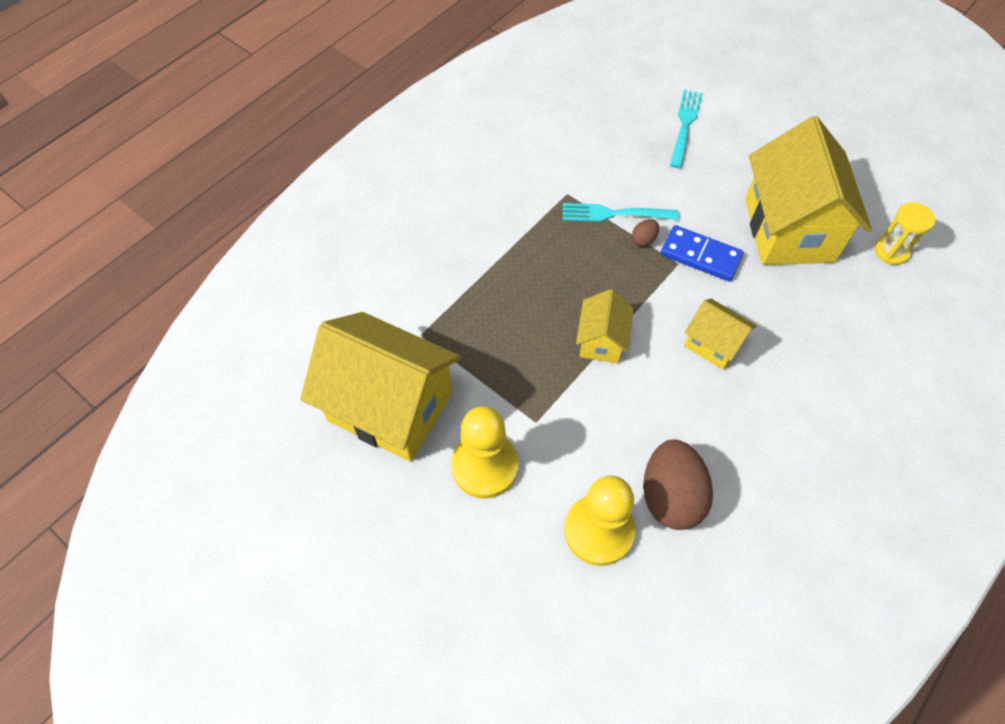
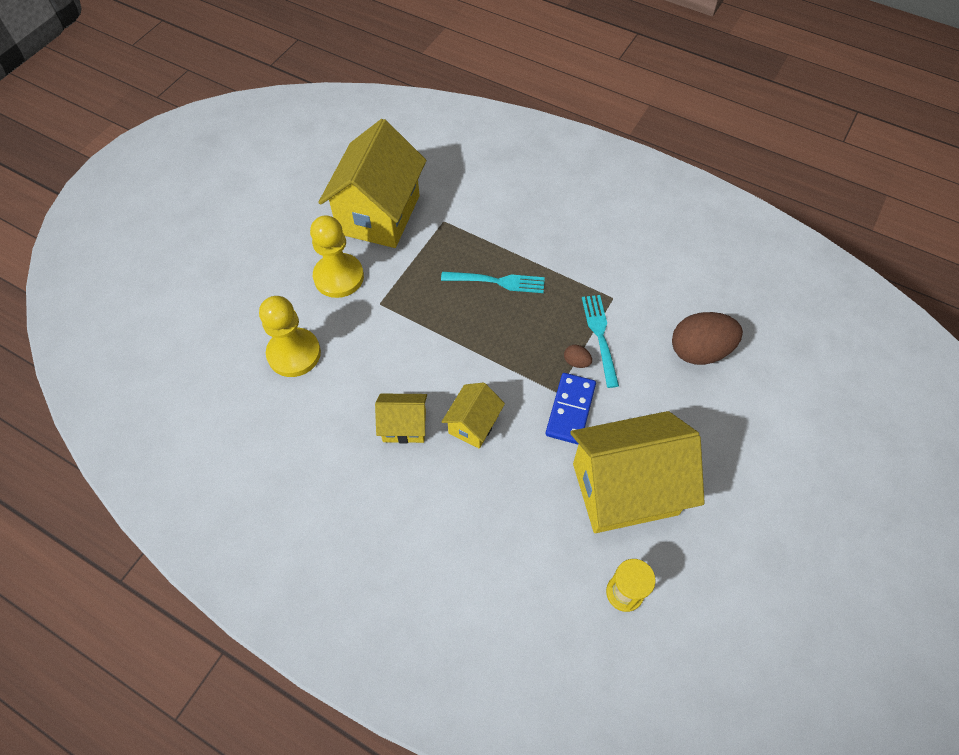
camera: 80 degrees right, 0 degrees up
(601, 341) = (460, 339): yellow house -> yellow house (404, 426)
(670, 496) = (325, 400): brown egg -> brown egg (699, 351)
(685, 125) = (735, 387): turquoise fork -> turquoise fork (497, 281)

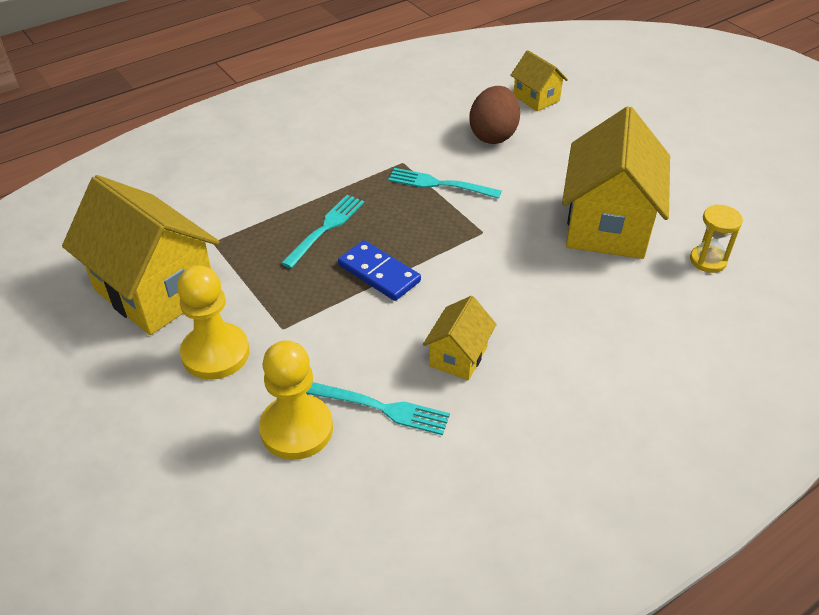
camera: 65 degrees left, 15 degrees down
(332, 397) = (382, 408): none -> turquoise fork
(473, 424) = (486, 301): yellow house -> yellow house (536, 98)
(570, 410) = (508, 230): blue domino -> blue domino (379, 273)
(576, 362) = (458, 208): brown egg -> none

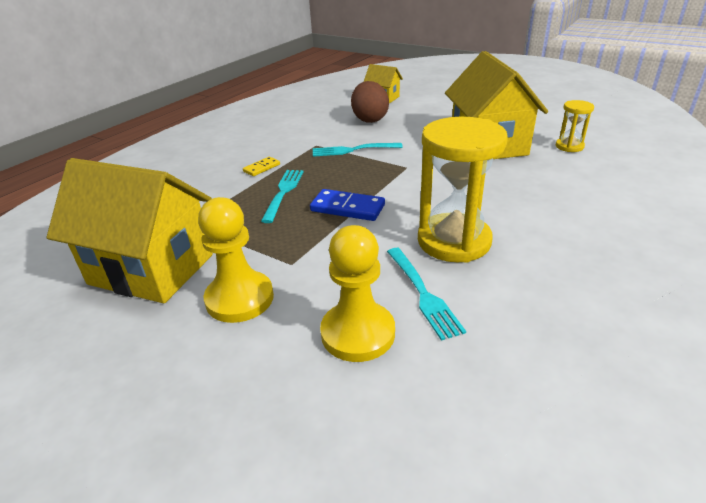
camera: 20 degrees left, 10 degrees down
(322, 182) = (261, 168): none -> yellow domino
(382, 408) = (423, 294): turquoise fork -> turquoise fork turned 75 degrees clockwise
(458, 356) = (454, 241): yellow house -> yellow hourglass

